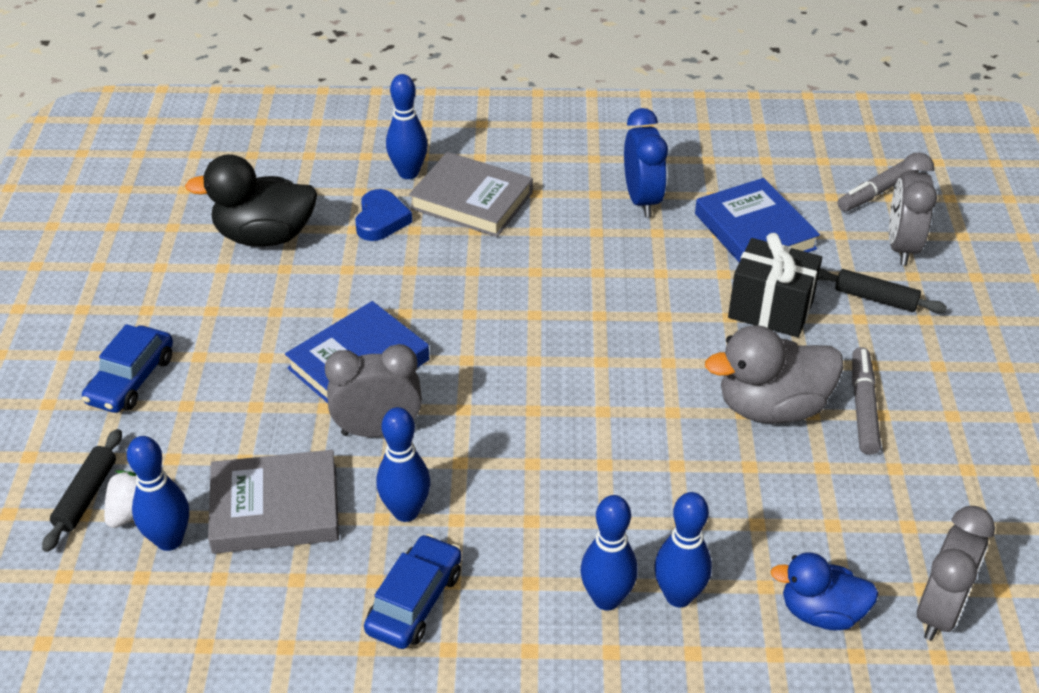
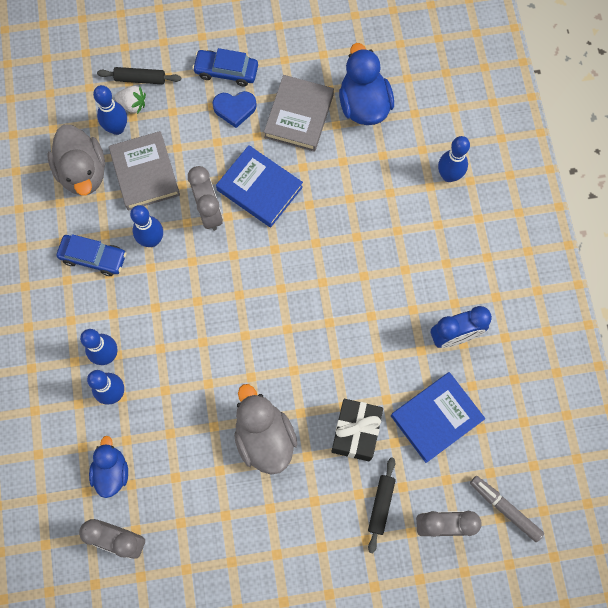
camera: 80 degrees right, 30 degrees up
(237, 602) = (83, 172): none -> grey duck
(265, 236) = (364, 104): black duck -> blue duck
(381, 220) = (395, 170): blue heart -> blue heart (235, 109)
(472, 200) = (428, 222): grey book -> grey book (299, 116)
(863, 407) = (274, 495): grey marker -> none

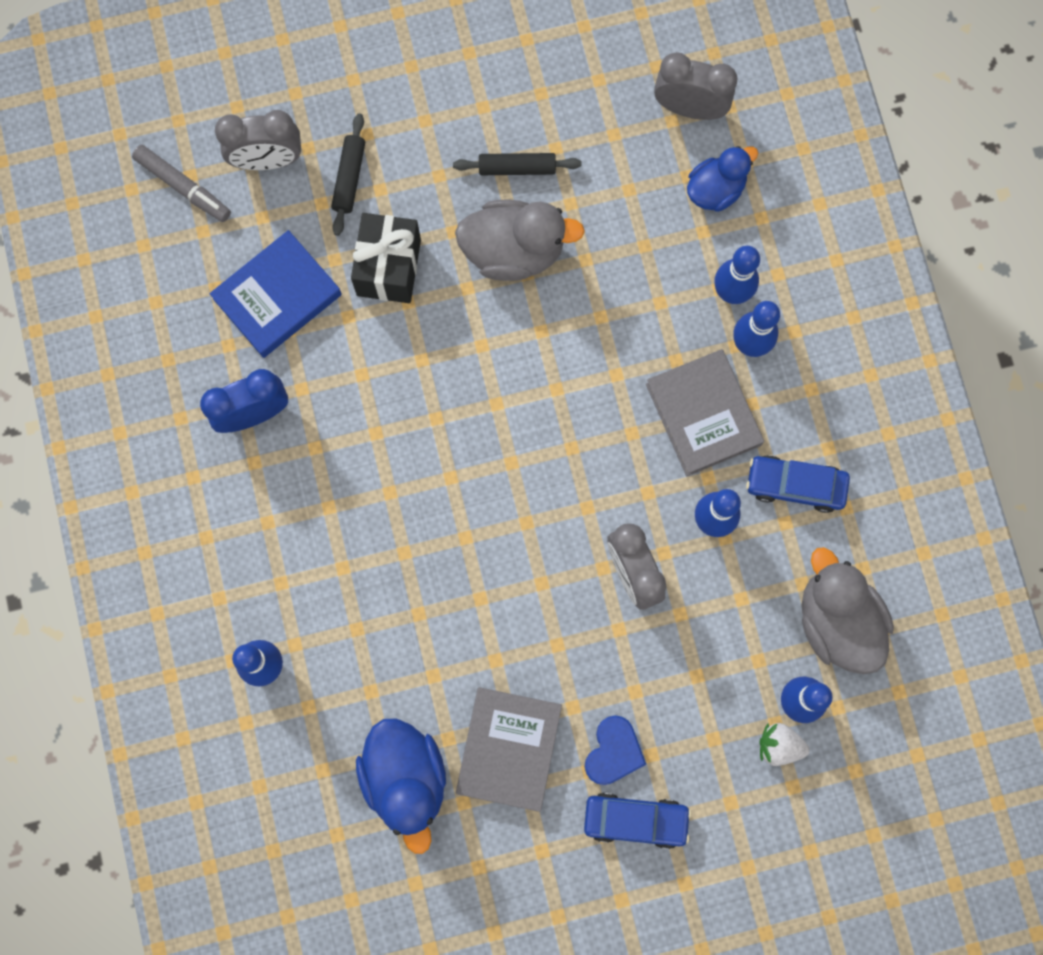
camera: 175 degrees right, 5 degrees up
(112, 471) = (715, 189): blue duck -> blue duck turned 120 degrees counterclockwise
(140, 79) = (774, 793): black rolling pin -> black rolling pin (517, 168)
(145, 173) = (740, 627): grey book -> grey book (703, 414)
(235, 109) = (613, 752): blue heart -> blue heart turned 120 degrees clockwise
(259, 188) = (559, 617): blue book -> none
(264, 437) = (514, 251): grey duck -> grey duck turned 60 degrees counterclockwise

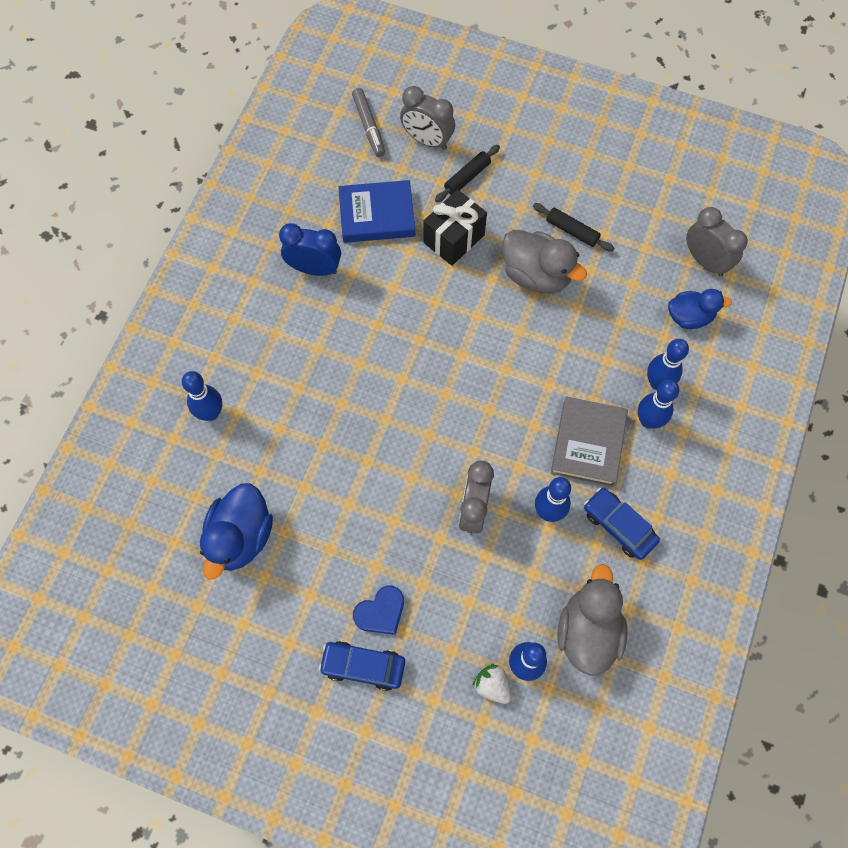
camera: 35 degrees right, 10 degrees down
(509, 749) = (316, 563): grey book -> none
(635, 820) = (363, 666): blue car -> blue car turned 150 degrees clockwise

